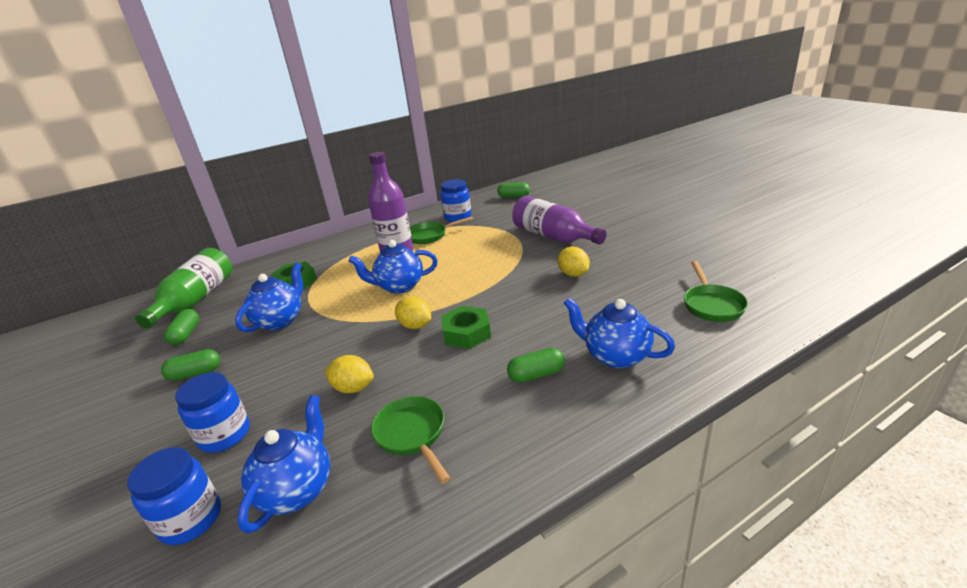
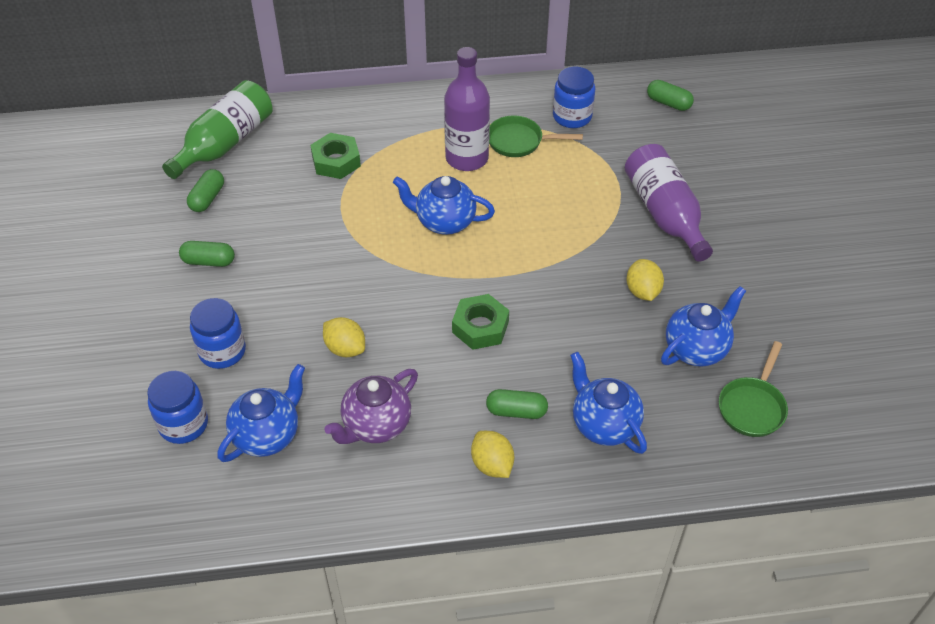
camera: 20 degrees right, 20 degrees up
(280, 321) = (304, 220): blue teapot -> blue teapot (696, 349)
(412, 435) = (376, 425): green pan -> purple teapot
(415, 326) = (435, 293): yellow lemon -> yellow lemon (492, 464)

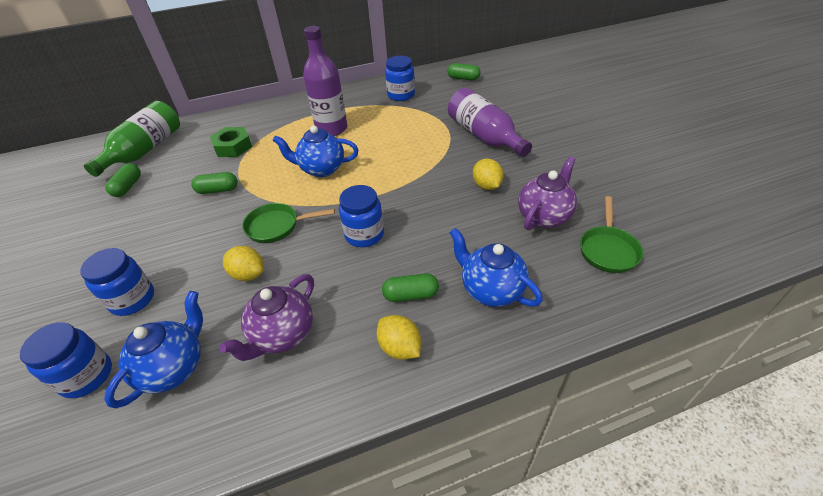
camera: 10 degrees left, 5 degrees down
(208, 261) = (125, 230): green capsule -> green capsule (218, 190)
(480, 327) = (364, 235): green nut -> blue jar
(519, 141) = (367, 114): green pan -> green pan (277, 226)
(696, 349) = (544, 216): blue teapot -> purple teapot

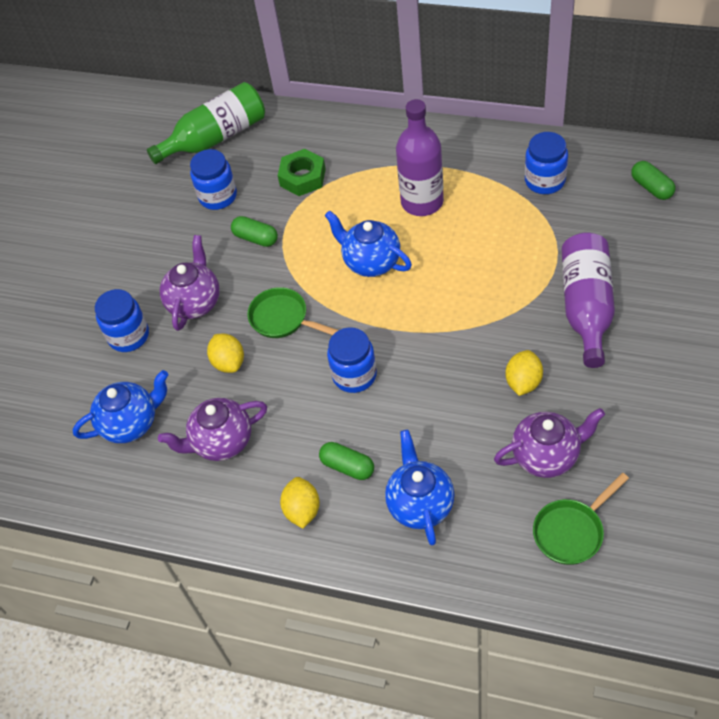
camera: 40 degrees right, 10 degrees up
(87, 376) = (71, 393): blue jar -> blue jar (218, 196)
(128, 187) = (178, 188): green capsule -> none
(188, 248) = (195, 302): none -> purple teapot

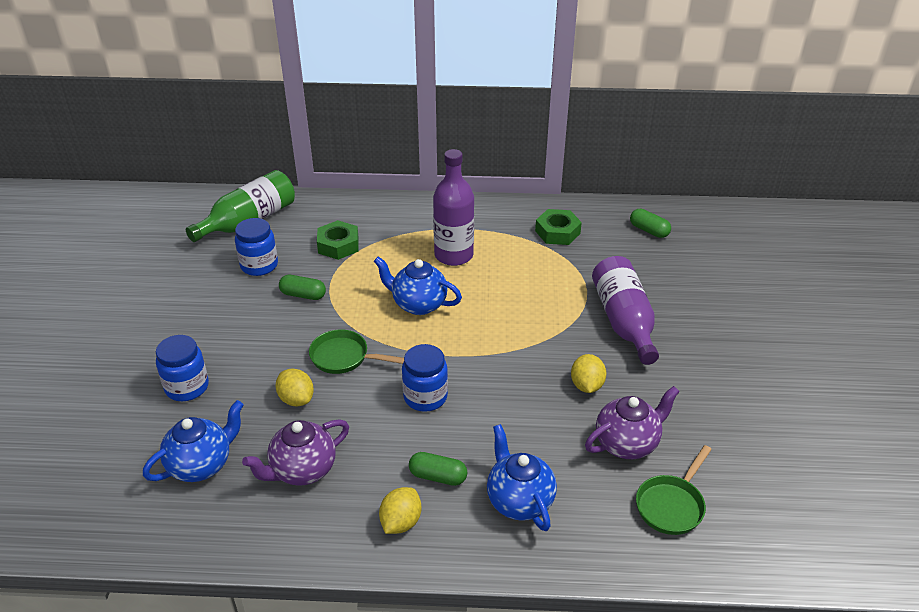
camera: 20 degrees left, 15 degrees down
(195, 302) = (252, 352): purple teapot -> none
(302, 510) = (401, 522): yellow lemon -> yellow lemon turned 45 degrees clockwise
(545, 181) = (557, 232): blue jar -> green nut

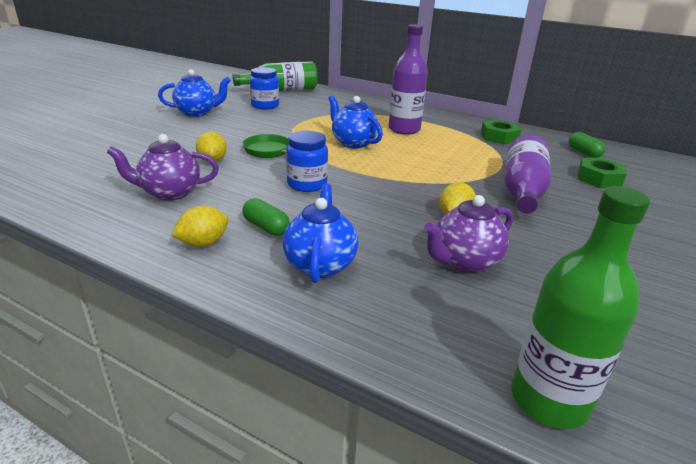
camera: 25 degrees right, 10 degrees down
(187, 387) = (152, 138): blue jar -> none
(201, 465) = (109, 171): blue teapot -> blue teapot (197, 113)
(303, 295) = (277, 122): green capsule -> none
(338, 245) = (326, 109): green nut -> green nut (599, 179)
(627, 443) = (464, 261): purple teapot -> purple teapot turned 150 degrees clockwise
(672, 505) = (479, 321): green pan -> none
(747, 554) = (549, 400): none -> green bottle

